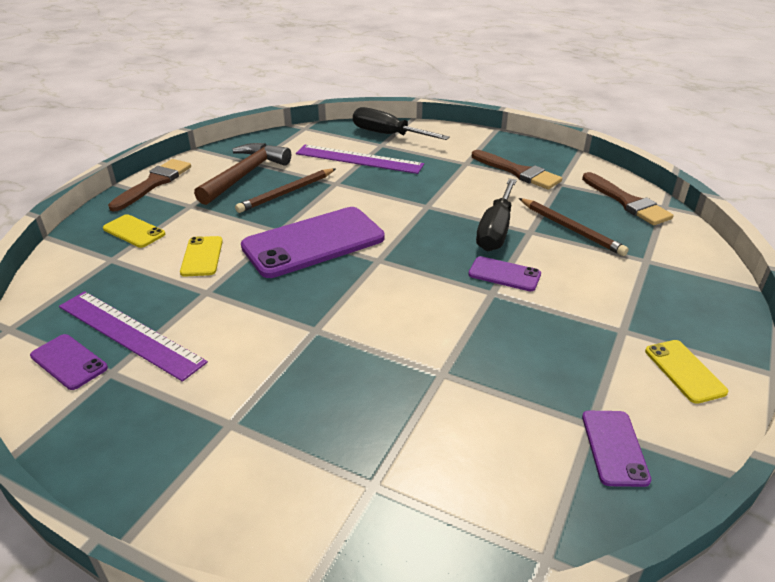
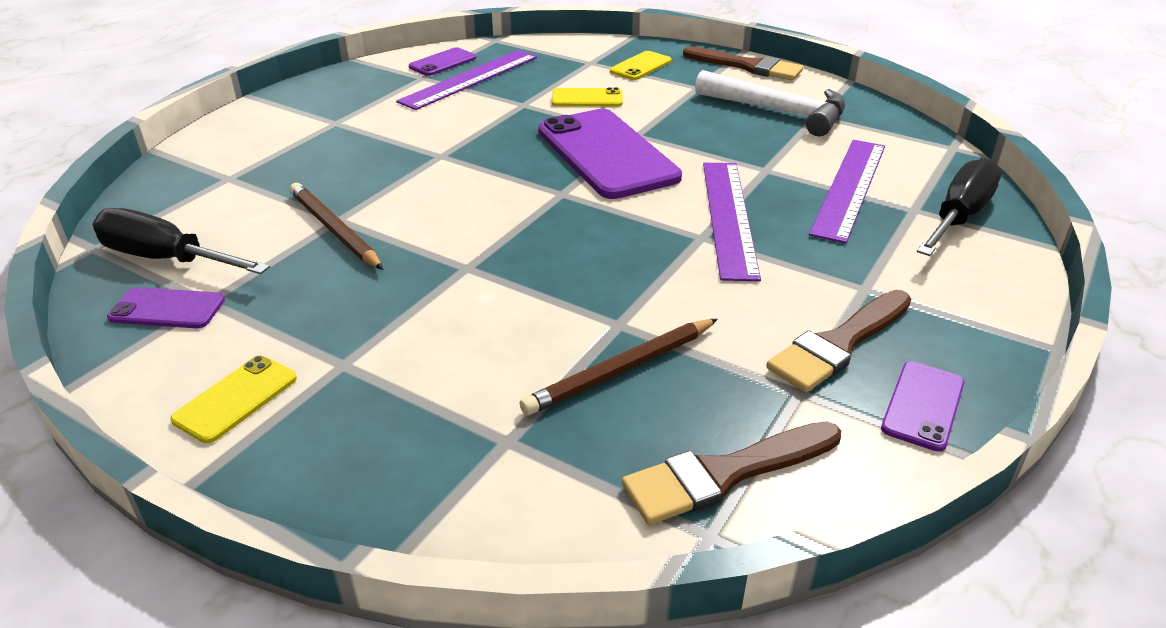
camera: 95 degrees right, 0 degrees up
(245, 175) = (778, 111): brown hammer -> white hammer
(286, 193) = (732, 137): brown pencil -> brown pencil (334, 230)
(401, 196) = (729, 217): none -> purple ruler
(496, 230) = (625, 290): black screwdriver -> black screwdriver (167, 259)
(504, 274) = (504, 282): purple phone -> purple phone (922, 405)
(684, 371) = (236, 399): yellow phone -> yellow phone turned 45 degrees counterclockwise

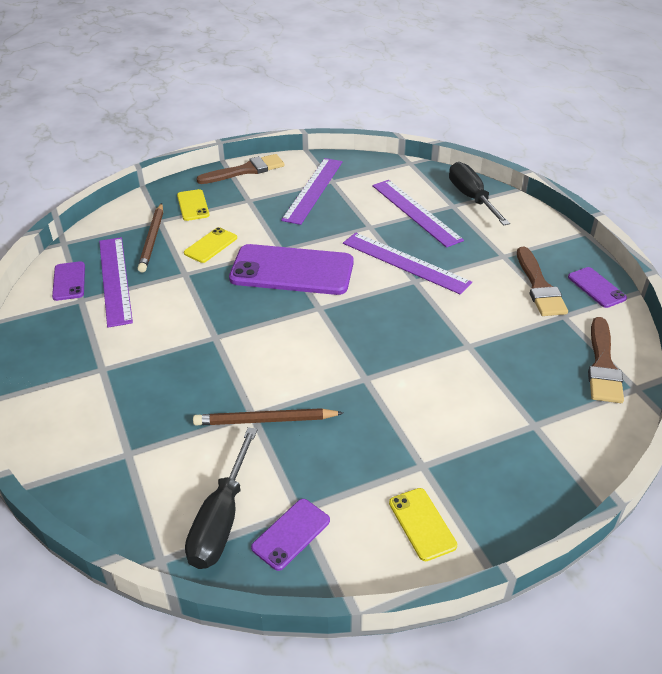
camera: 55 degrees left, 5 degrees up
(167, 259) = (221, 519): black screwdriver -> black screwdriver turned 45 degrees counterclockwise
(621, 370) = (508, 362): brown pencil -> brown pencil (152, 239)
(778, 111) = (313, 190): white hammer -> purple ruler

